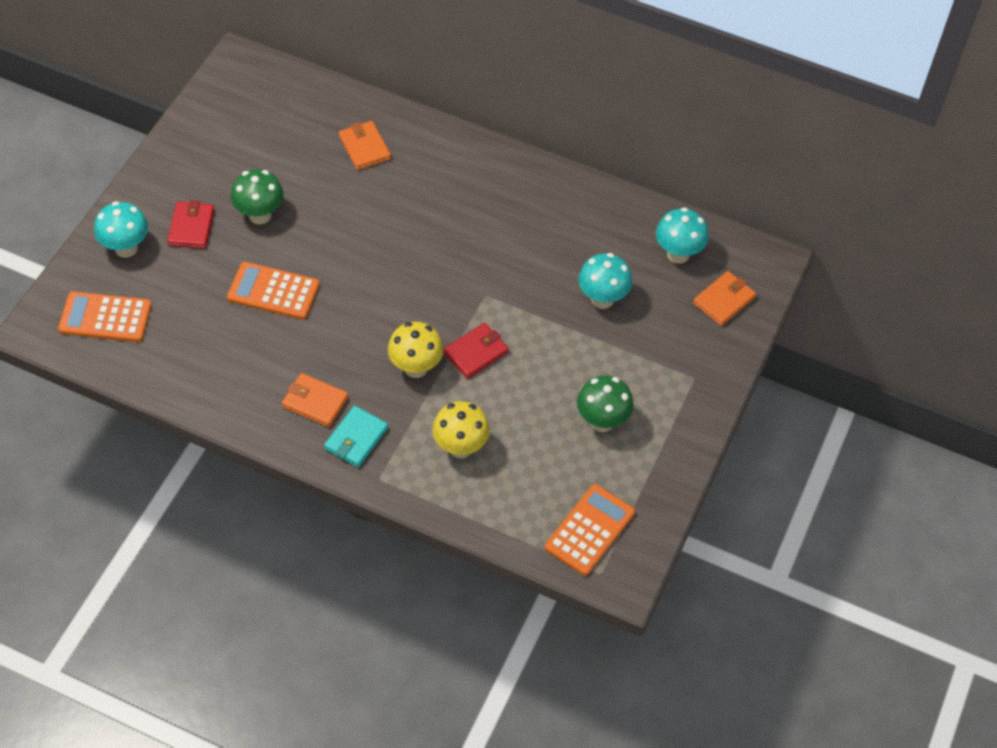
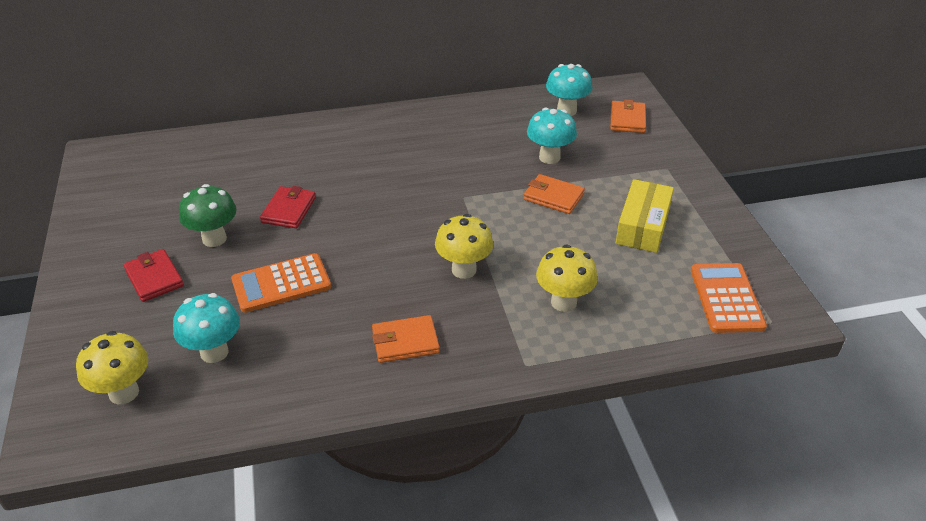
camera: 35 degrees left, 15 degrees down
(105, 318) = (124, 393): orange calculator -> yellow mushroom
(126, 248) = (98, 326): turquoise mushroom -> turquoise mushroom (214, 352)
(356, 438) = (472, 347): turquoise wallet -> none
(364, 148) = (264, 157): orange wallet -> orange wallet (553, 197)
(476, 353) = (499, 235): red wallet -> red wallet (288, 210)
(602, 421) = (642, 226): green mushroom -> yellow box

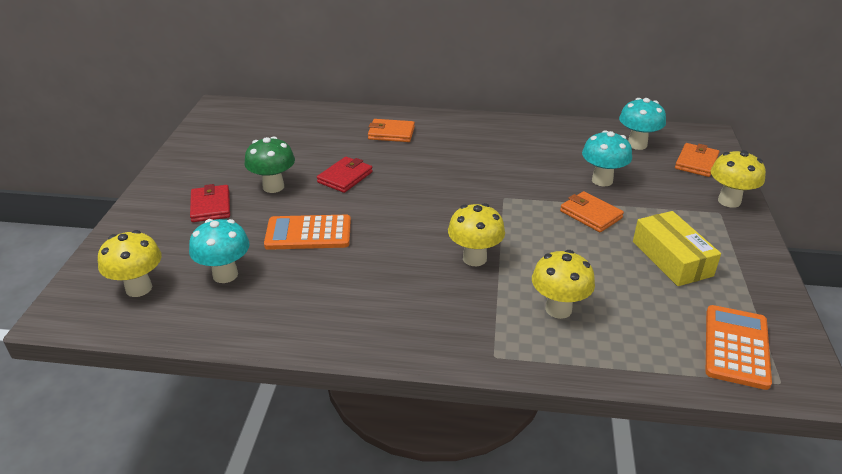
camera: 20 degrees right, 5 degrees down
(405, 342) = (390, 307): orange wallet -> orange wallet (391, 133)
(642, 226) = (671, 258): yellow box -> yellow box turned 60 degrees counterclockwise
(670, 154) = (729, 201): none -> yellow mushroom

